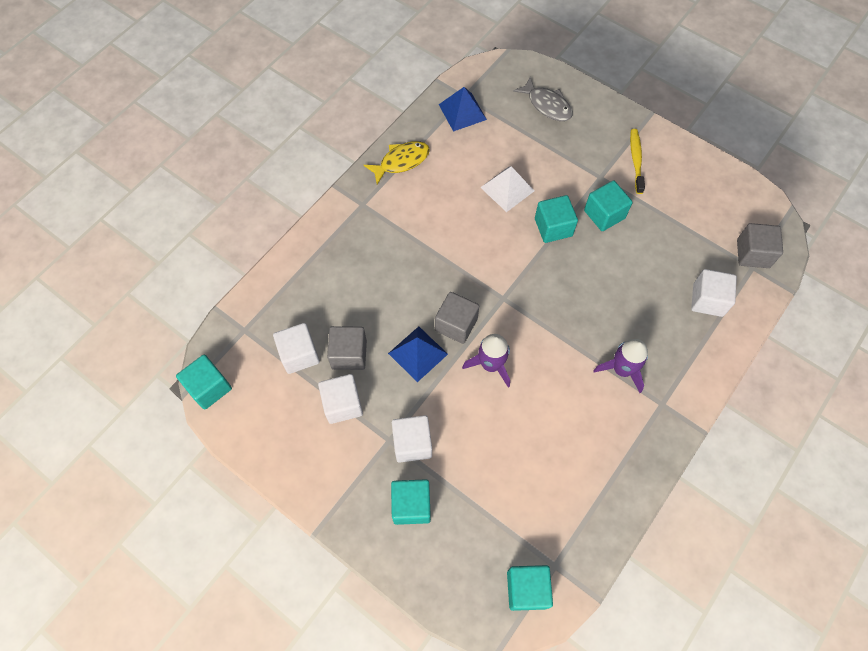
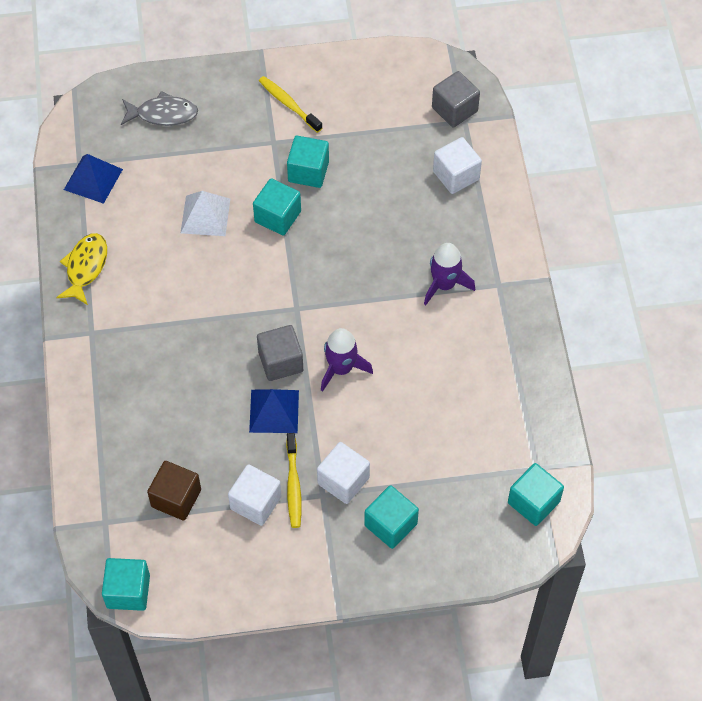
camera: 45 degrees left, 5 degrees down
(299, 354) = (176, 498): white cube -> brown cube
(349, 354) = (218, 461): grey cube -> none
(377, 415) = (293, 485): none -> yellow toothbrush

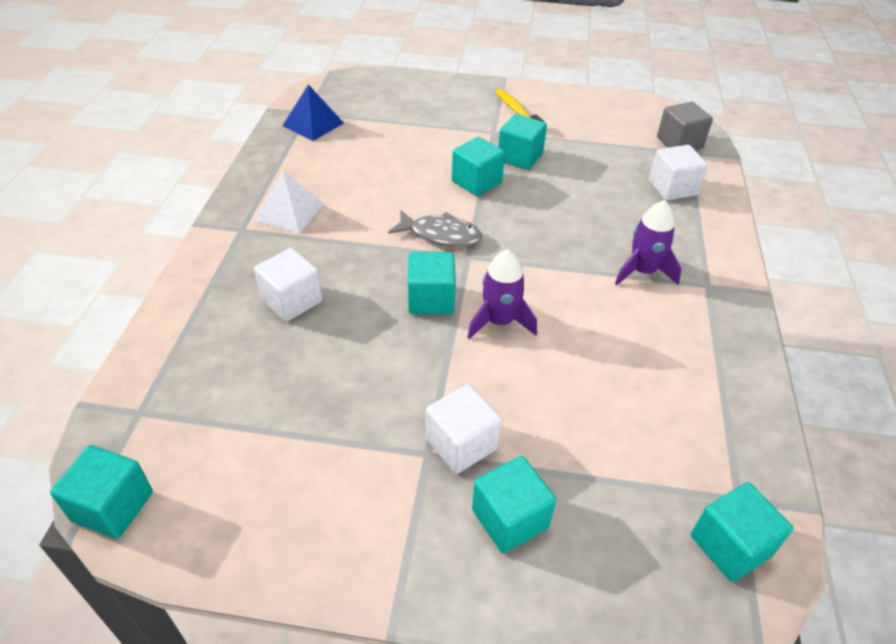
camera: 15 degrees right, 15 degrees down
(85, 267) = (268, 180): yellow fish -> none
(163, 114) = (399, 97): grey fish -> grey fish (441, 235)
(176, 498) = (240, 408): brown cube -> none
(205, 215) = (405, 167): white pyramid -> white pyramid (289, 212)
(255, 503) = (336, 440): white cube -> white cube (291, 301)
(274, 411) = (403, 344): blue pyramid -> none
(280, 362) = (431, 299): grey cube -> turquoise cube
(293, 485) = (393, 432): yellow toothbrush -> none

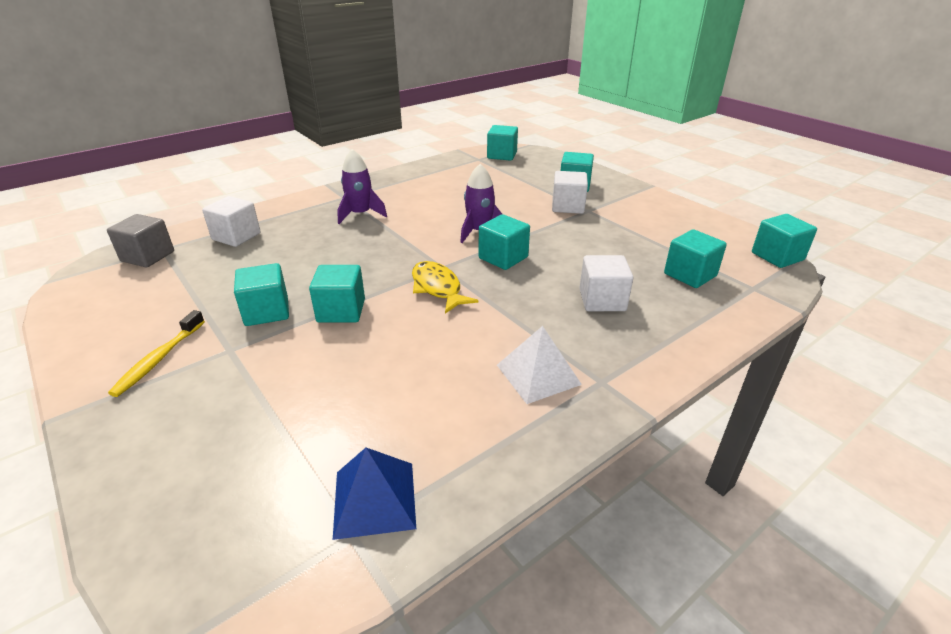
camera: 135 degrees left, 10 degrees down
(220, 391) = (690, 275): none -> turquoise cube
(441, 235) = (437, 288): grey fish -> yellow fish

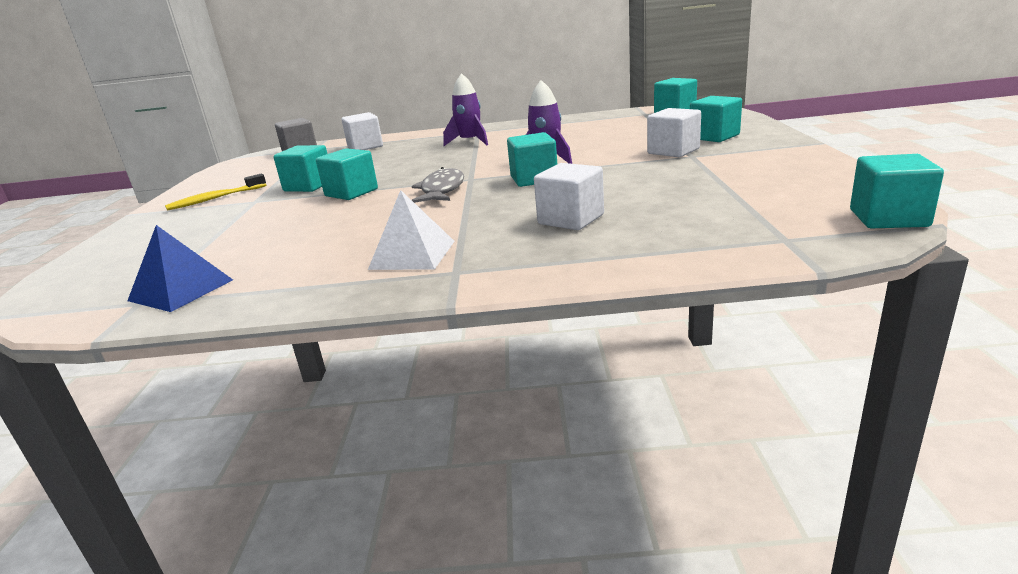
camera: 40 degrees right, 10 degrees down
(437, 288) = (441, 190): yellow fish -> grey fish
(690, 275) = (716, 216): turquoise cube -> none

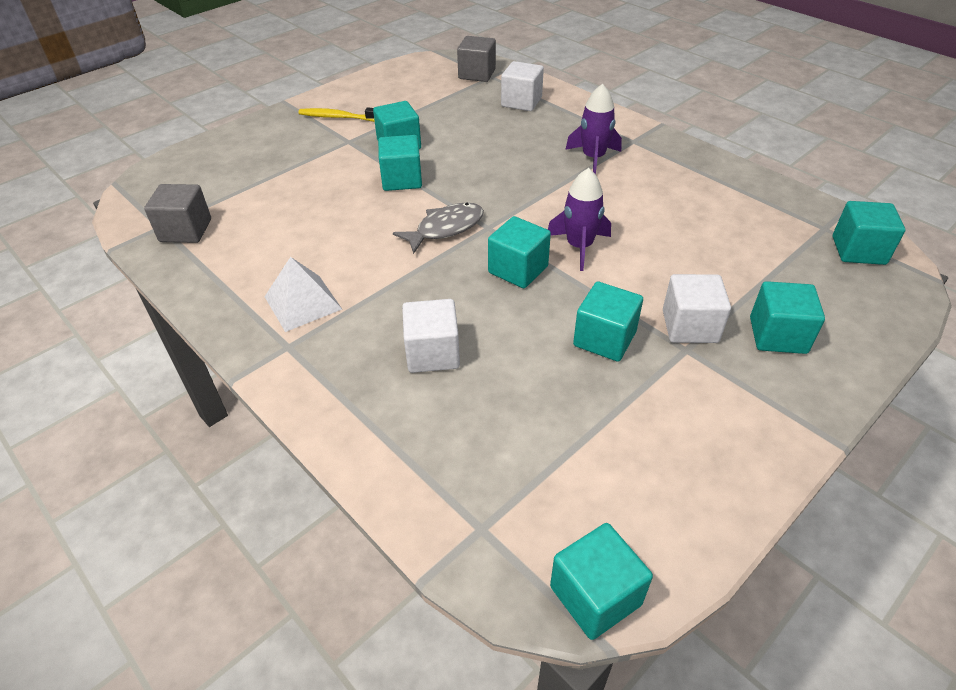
camera: 45 degrees right, 20 degrees up
(181, 290) = (186, 230): blue pyramid -> grey cube
(648, 171) = (604, 339): none -> turquoise cube

